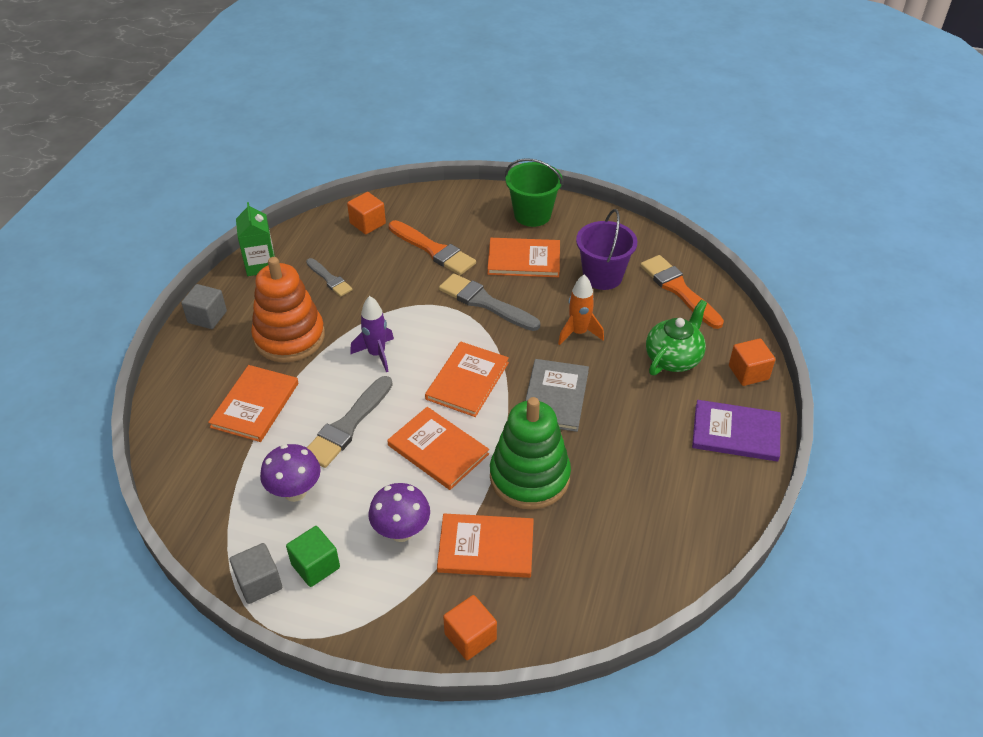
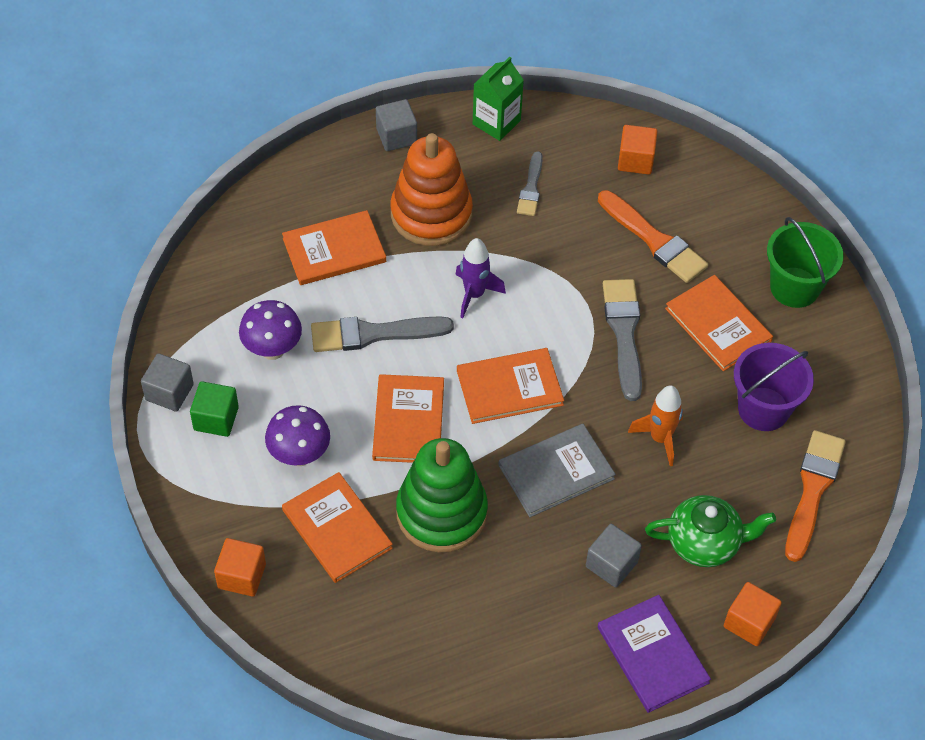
camera: 50 degrees right, 10 degrees up
(433, 250) = (653, 240): orange brush -> orange brush turned 45 degrees counterclockwise
(650, 412) = (611, 564): none -> grey cube

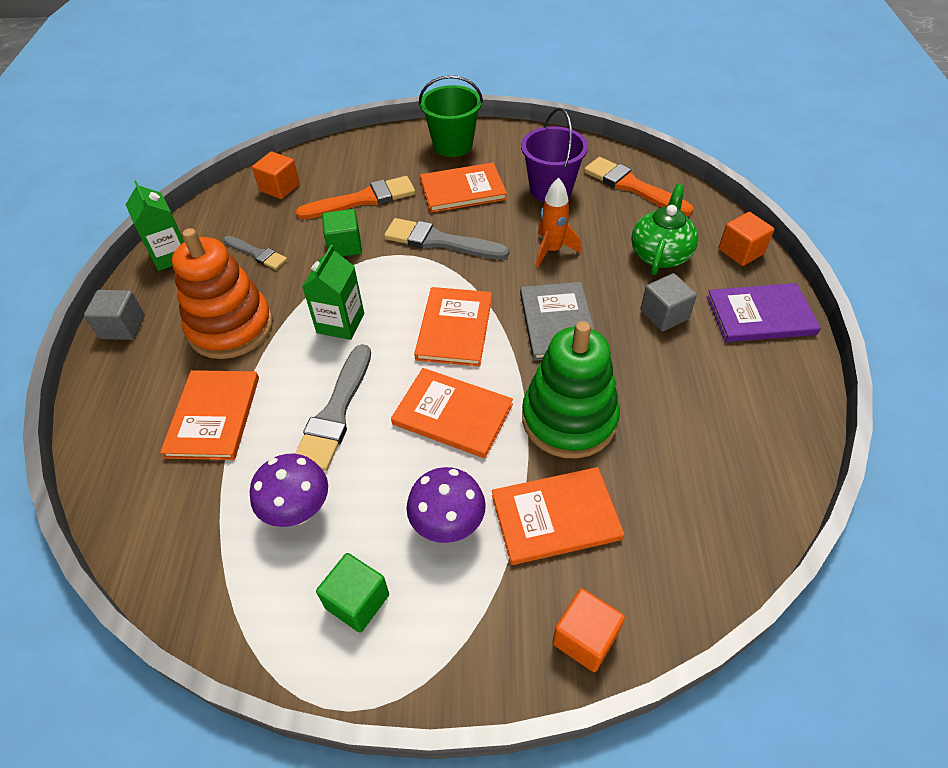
camera: 65 degrees left, 5 degrees down
(169, 392) = (291, 646): grey cube -> none
(474, 294) = (340, 323): purple rocket -> green carton
(577, 254) = (344, 246): none -> green cube

